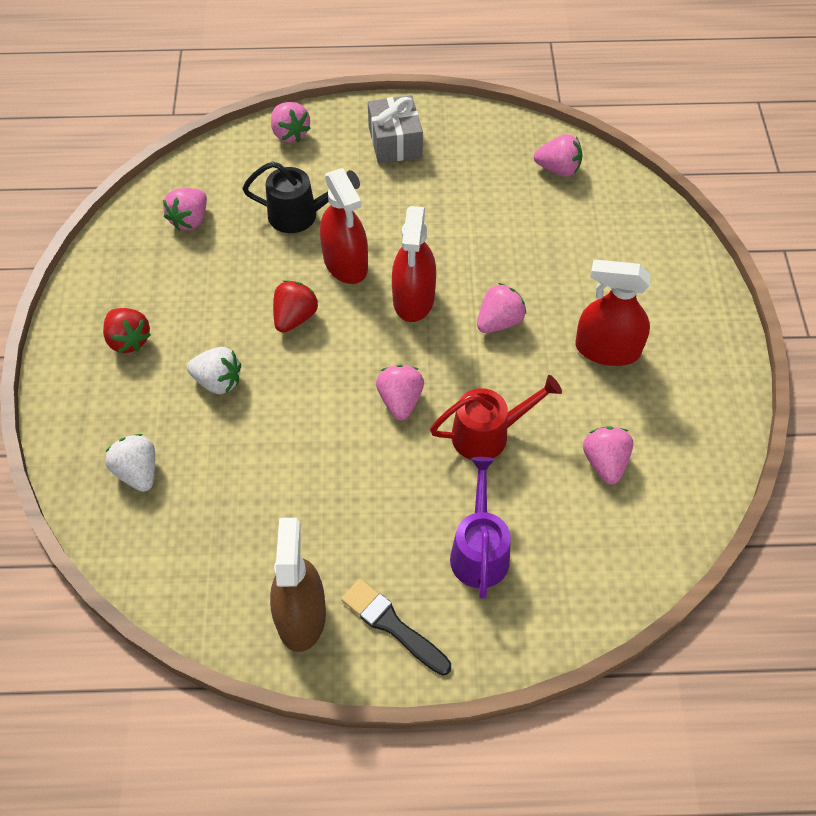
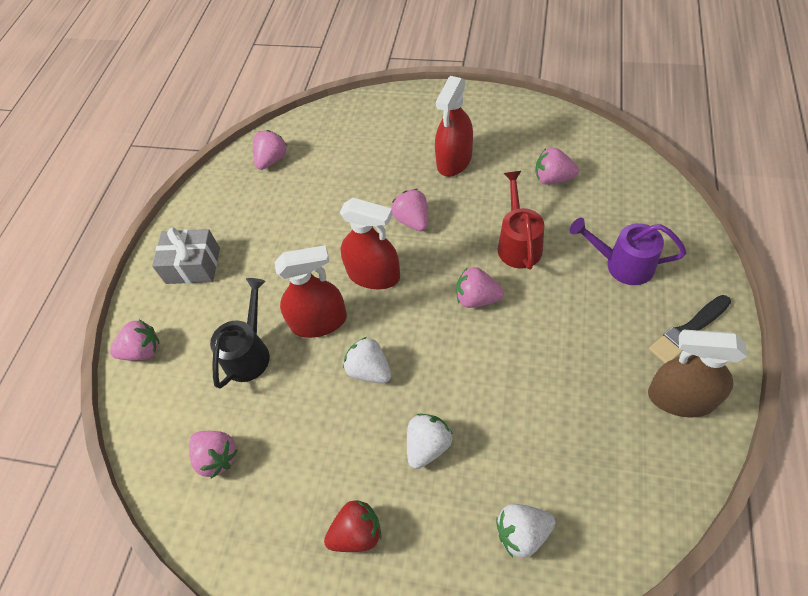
camera: 70 degrees left, 0 degrees up
(295, 317) = (369, 370): red strawberry -> white strawberry

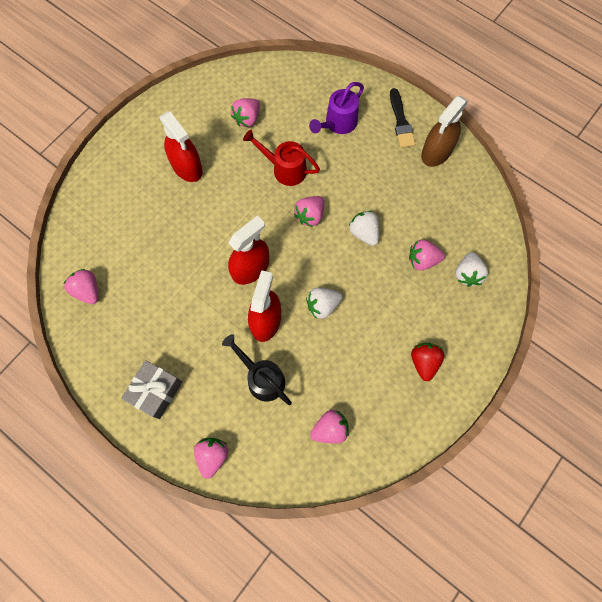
camera: 70 degrees left, 15 degrees up
(412, 220) = (221, 221): pink strawberry -> pink strawberry (422, 260)
(428, 446) = (392, 296): white strawberry -> white strawberry (364, 233)

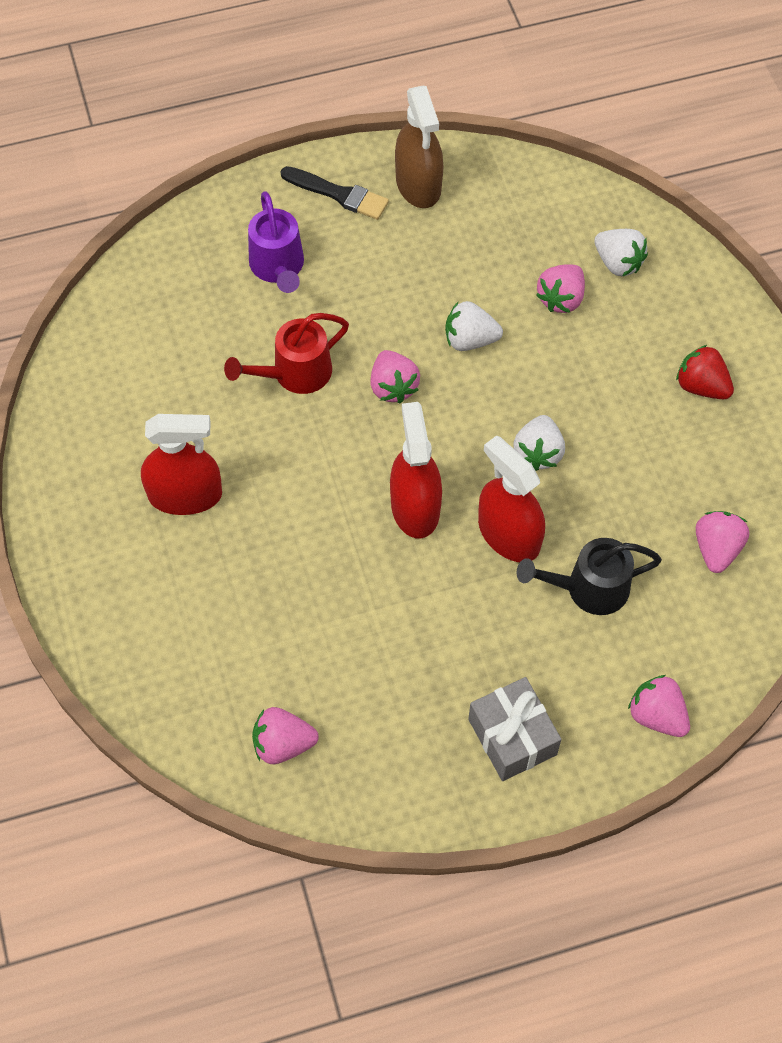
camera: 55 degrees left, 10 degrees down
(247, 119) = (173, 372): pink strawberry -> none

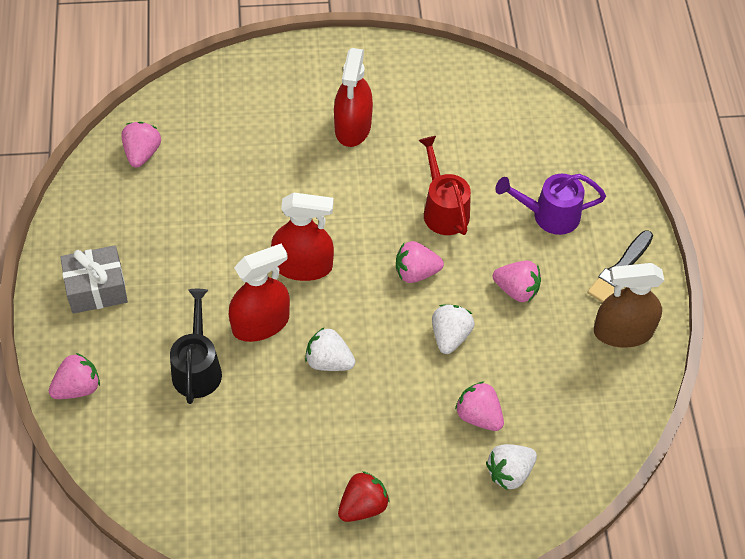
camera: 100 degrees right, 5 degrees down
(716, 549) = (202, 471): pink strawberry -> pink strawberry (516, 290)

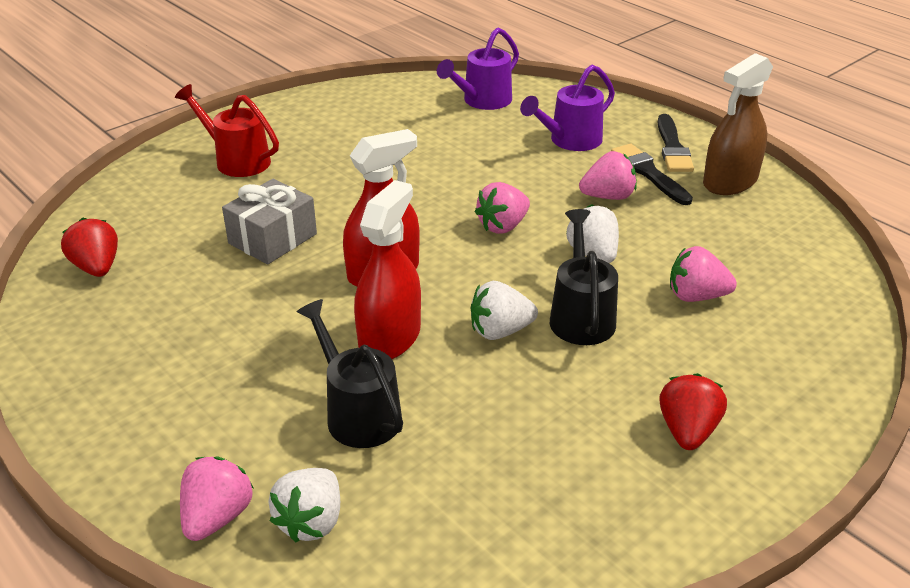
camera: 35 degrees left, 20 degrees down
(96, 288) = (149, 406): grey gift -> grey gift (272, 238)
(142, 153) = (97, 267): pink strawberry -> red strawberry
(353, 127) = (318, 159): red spray bottle -> none
(389, 382) = (581, 315): none -> black watering can
(443, 209) = (473, 175): red watering can -> red watering can (236, 160)
(509, 472) = (781, 322): white strawberry -> white strawberry (311, 521)
(526, 130) = (482, 101): none -> purple watering can
(571, 285) = (648, 173): none -> black brush

